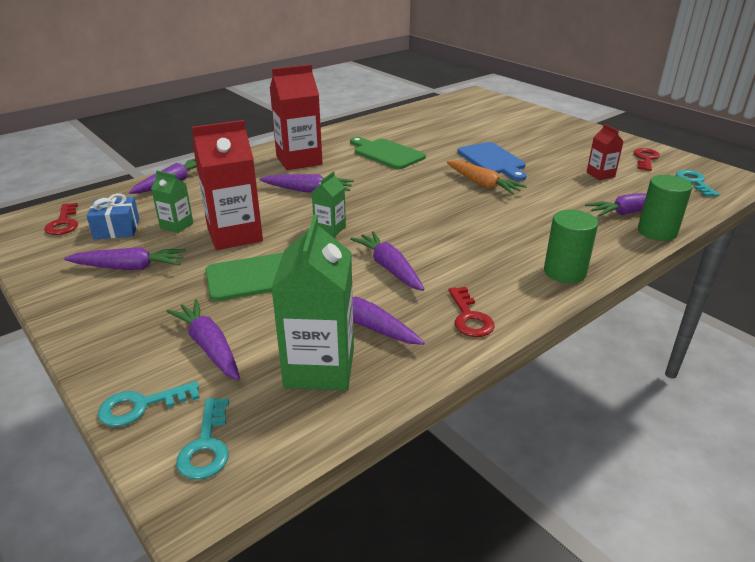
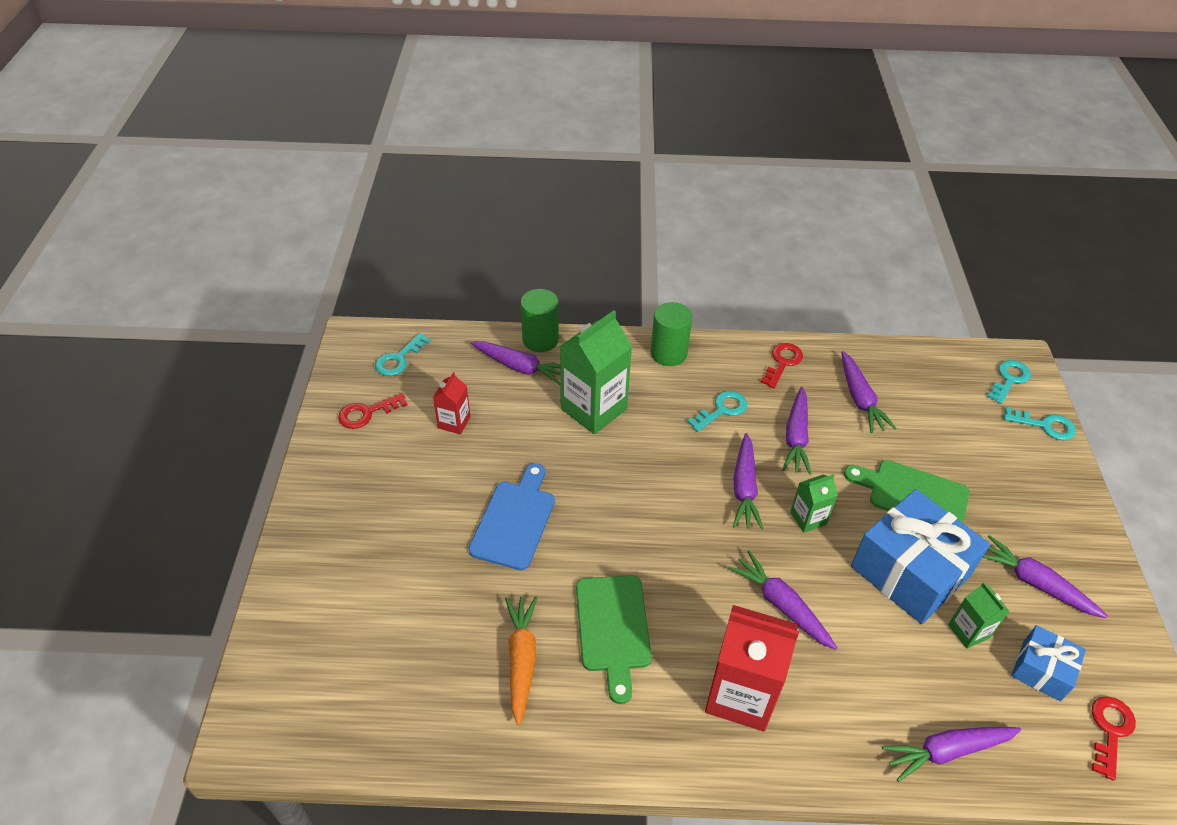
camera: 140 degrees left, 15 degrees up
(209, 346) = (985, 446): purple carrot -> purple carrot (744, 488)
(234, 235) = (910, 571): red carton -> blue gift
(319, 367) = (915, 387): green carton -> green carton (593, 409)
(466, 257) = (722, 410): none -> turquoise key
(483, 184) = (585, 486): orange carrot -> orange carrot (521, 659)

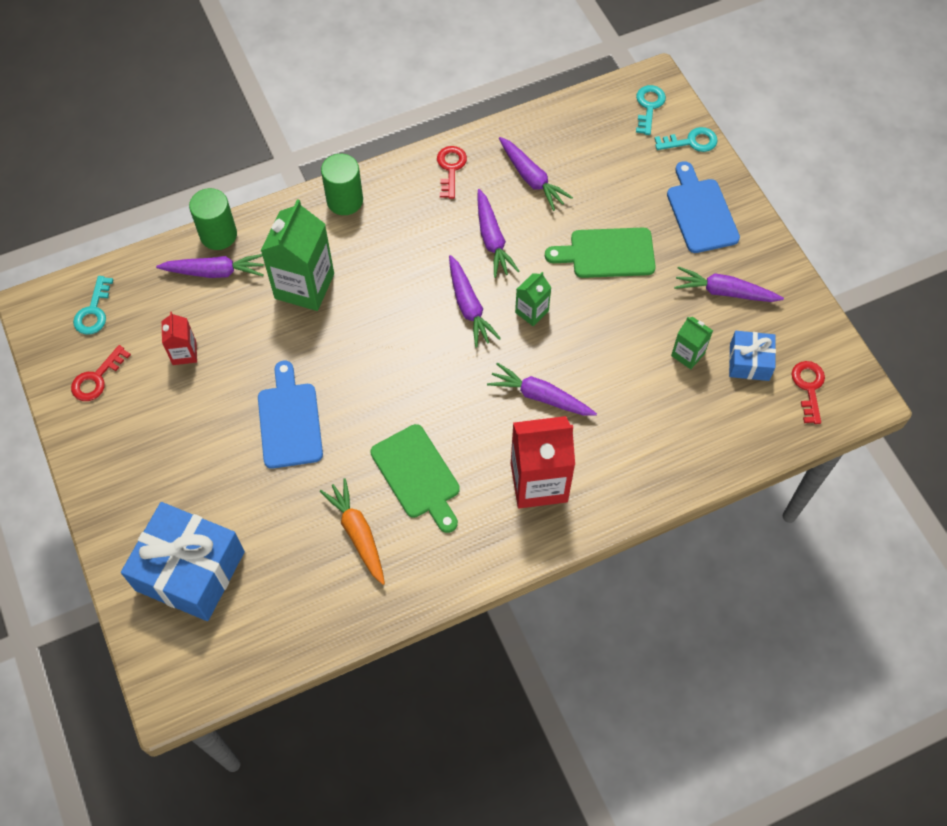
camera: 25 degrees left, 15 degrees up
(722, 410) = (418, 239): turquoise key -> none
(910, 571) = (628, 323): blue gift -> blue gift (190, 570)
(946, 751) = (701, 455): purple carrot -> none
(1033, 494) = (701, 212): none -> blue cutting board

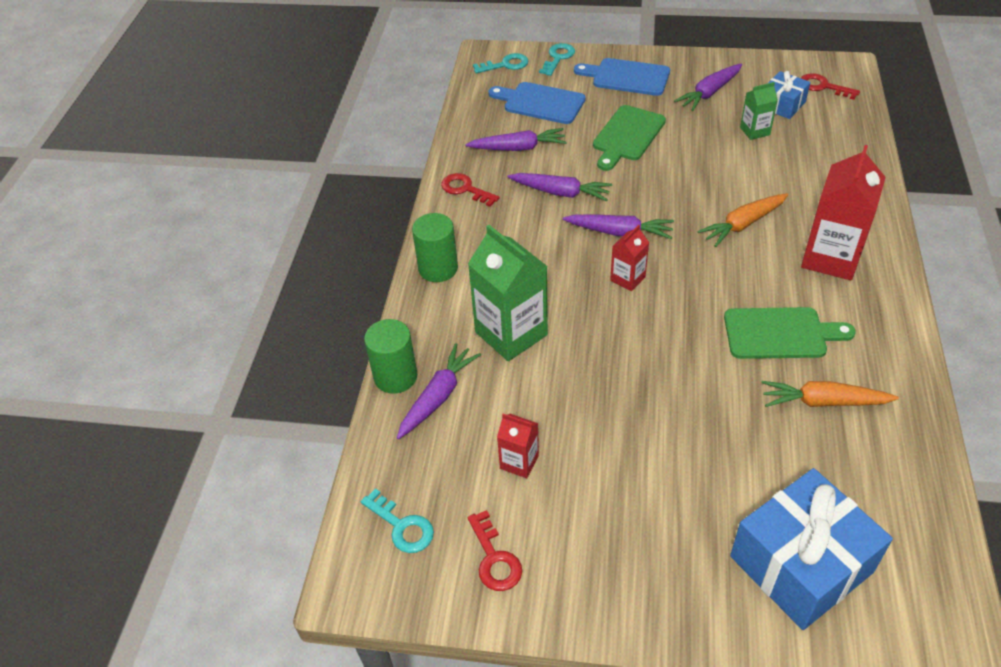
camera: 55 degrees left, 15 degrees down
(290, 421) = (661, 405): blue cutting board -> blue cutting board (541, 103)
(415, 338) = (627, 278): none -> red carton
(531, 312) = (653, 197): green carton -> none
(540, 396) = (742, 225): purple carrot -> orange carrot
(649, 106) = (506, 65): turquoise key -> turquoise key turned 120 degrees clockwise

